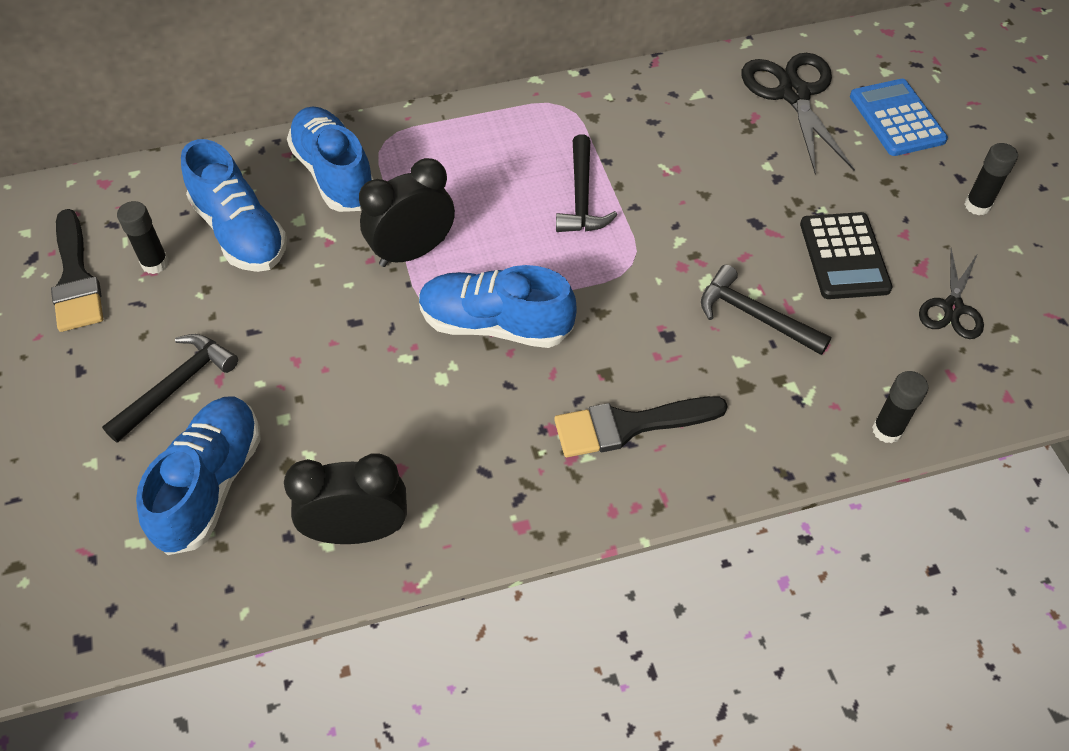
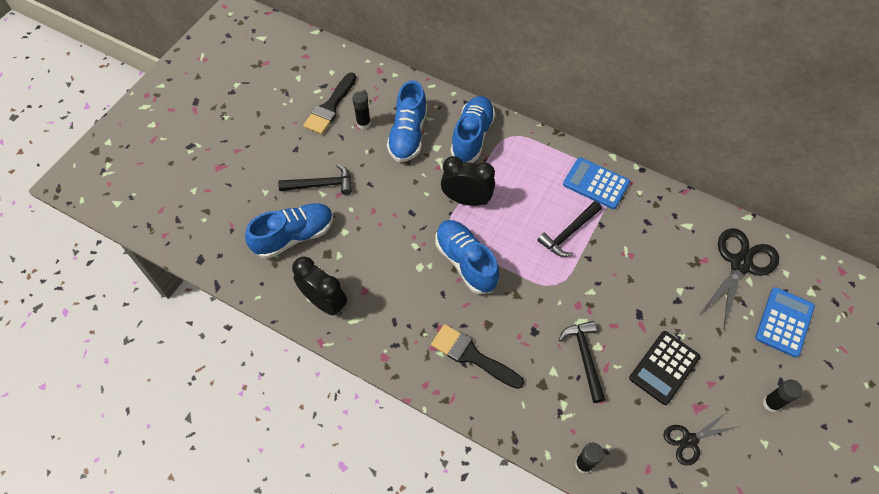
camera: 45 degrees right, 5 degrees up
(550, 122) = (596, 184): none -> blue calculator

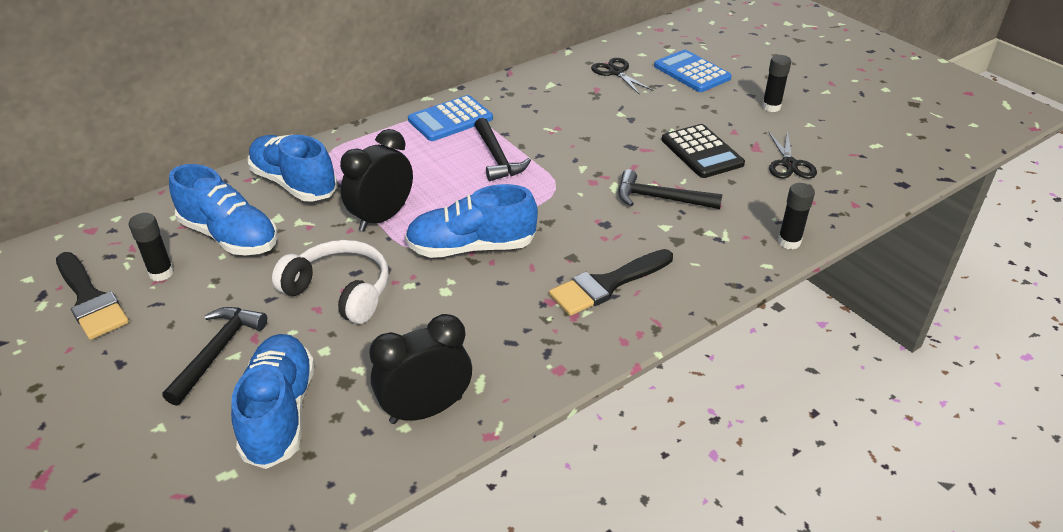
camera: 65 degrees left, 20 degrees down
(392, 214) = (340, 291): none -> white headphones
(740, 264) = (616, 72): black scissors -> black scissors, size x0.59

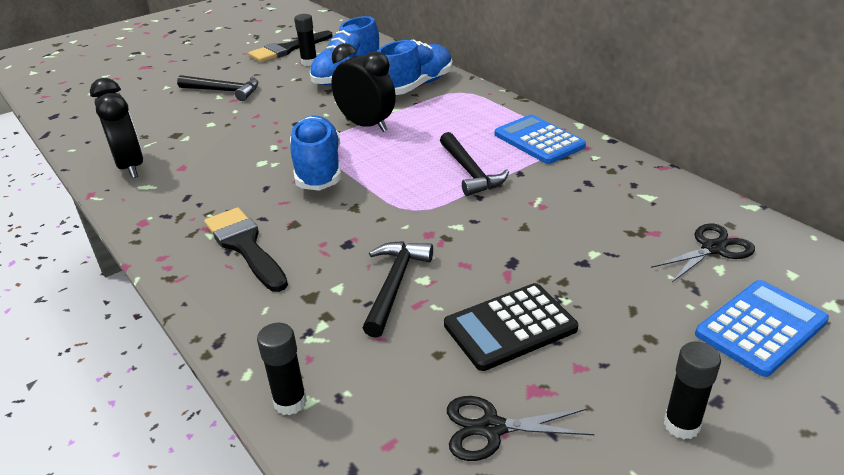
camera: 90 degrees right, 5 degrees down
(279, 413) = (157, 117): blue shoe -> none
(340, 291) = (273, 121): white headphones -> none
(497, 157) = (470, 171): black hammer -> black hammer turned 90 degrees counterclockwise

